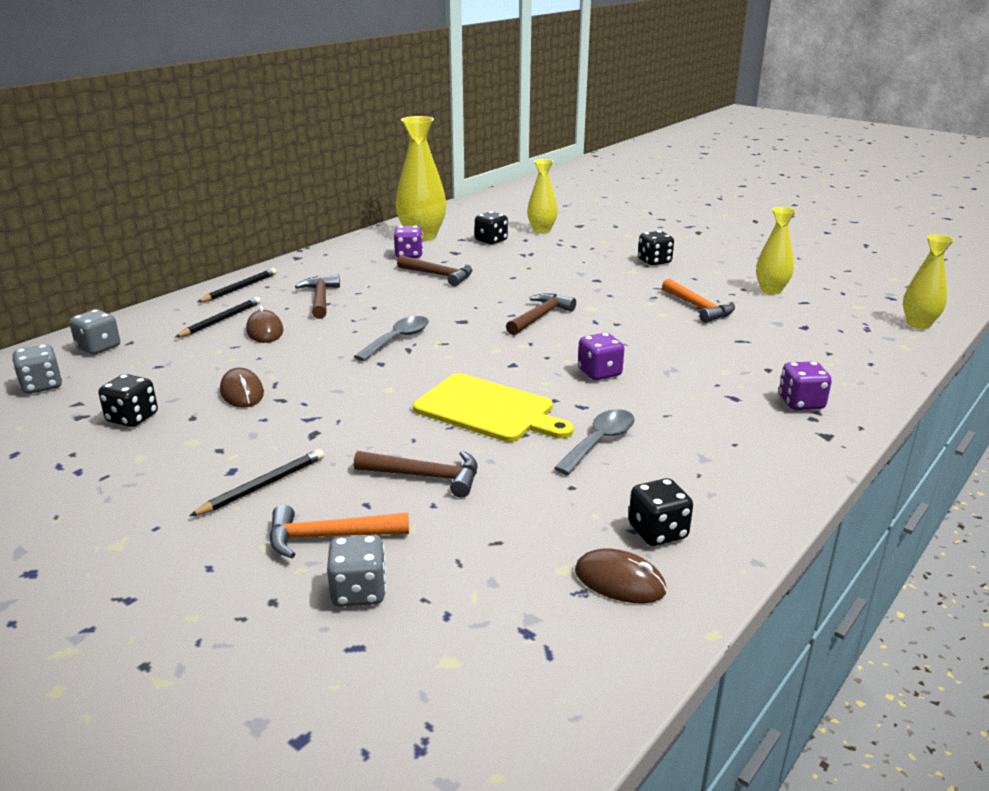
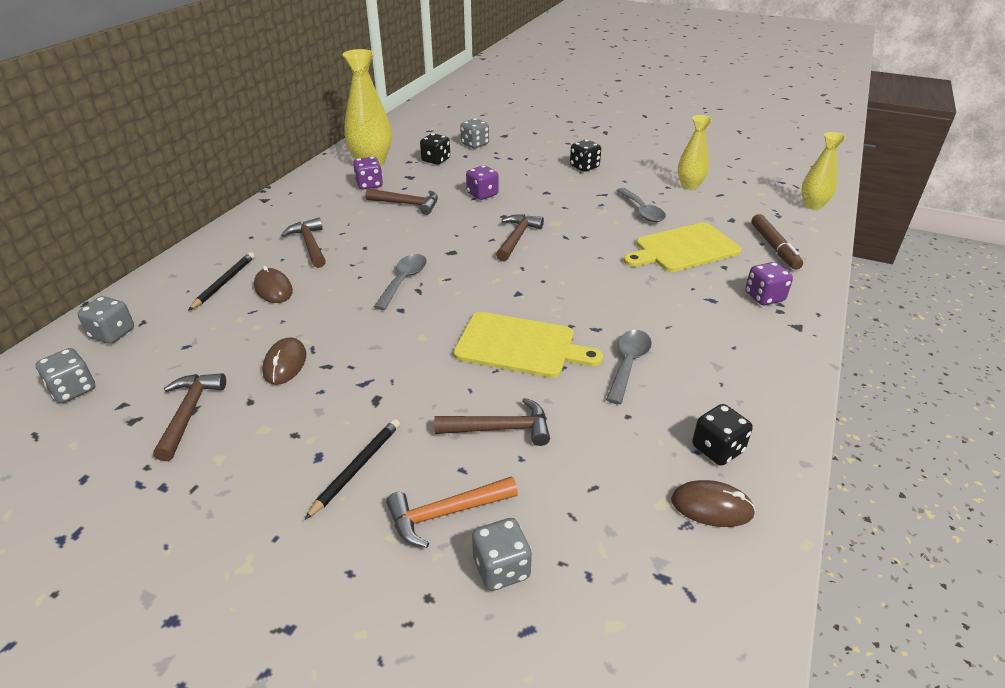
camera: 15 degrees left, 10 degrees up
(132, 418) = (189, 413): black dice -> brown hammer
(239, 288) = (225, 243): black pencil -> none
(242, 392) = (285, 364): brown mouse -> brown mouse turned 45 degrees clockwise
(541, 230) = (475, 144): yellow vase -> grey dice
(599, 373) = (594, 291): purple dice -> purple dice (482, 194)
(698, 308) = (642, 211): orange hammer -> grey spoon
(728, 347) = (683, 249): none -> yellow cutting board
(842, 358) = (774, 247): none -> brown marker

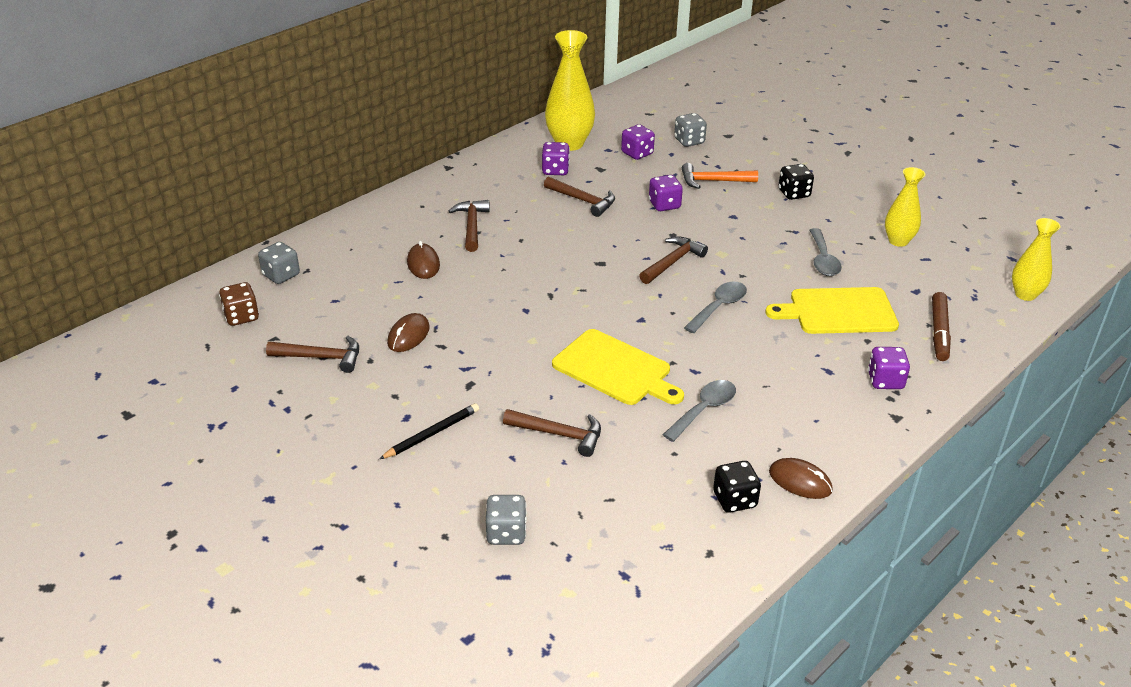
camera: 20 degrees right, 0 degrees up
(73, 390) = (241, 317): grey dice -> brown dice
(189, 413) = (321, 357): brown hammer -> brown hammer turned 75 degrees clockwise
(224, 282) = (383, 248): black pencil -> none
(404, 281) = (541, 282): grey spoon -> grey spoon (719, 307)
(436, 160) = (637, 153): black dice -> purple dice
(445, 514) = (484, 485): orange hammer -> orange hammer (713, 181)
(711, 507) = (697, 540): brown mouse -> brown mouse (800, 481)

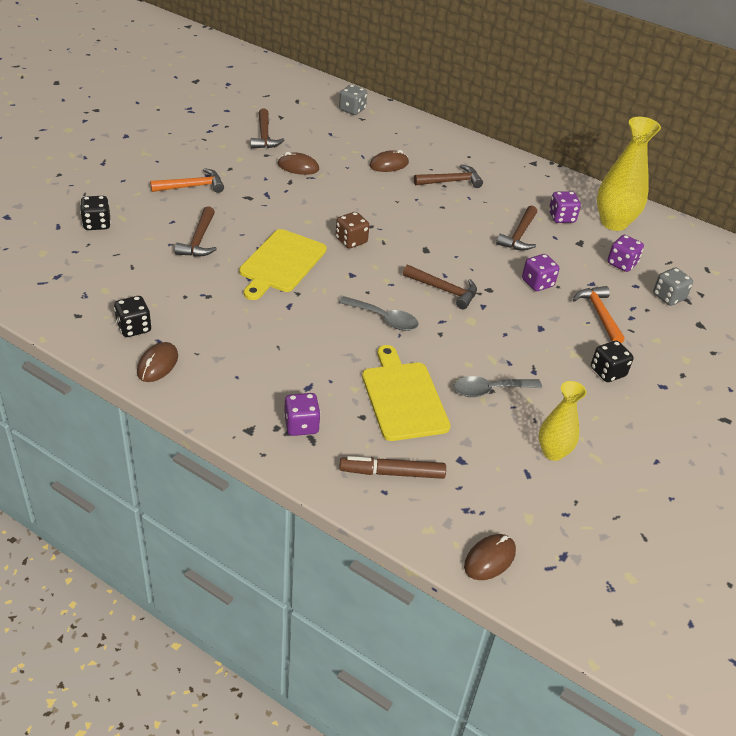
camera: 75 degrees right, 5 degrees up
(241, 317) = (300, 102): brown dice -> brown dice (351, 241)
(432, 434) = (192, 186): black pencil -> orange hammer
(506, 533) = (97, 224): grey dice -> black dice
(704, 410) = (239, 311): grey spoon -> none
(1025, 294) = (489, 559): yellow vase -> brown mouse

